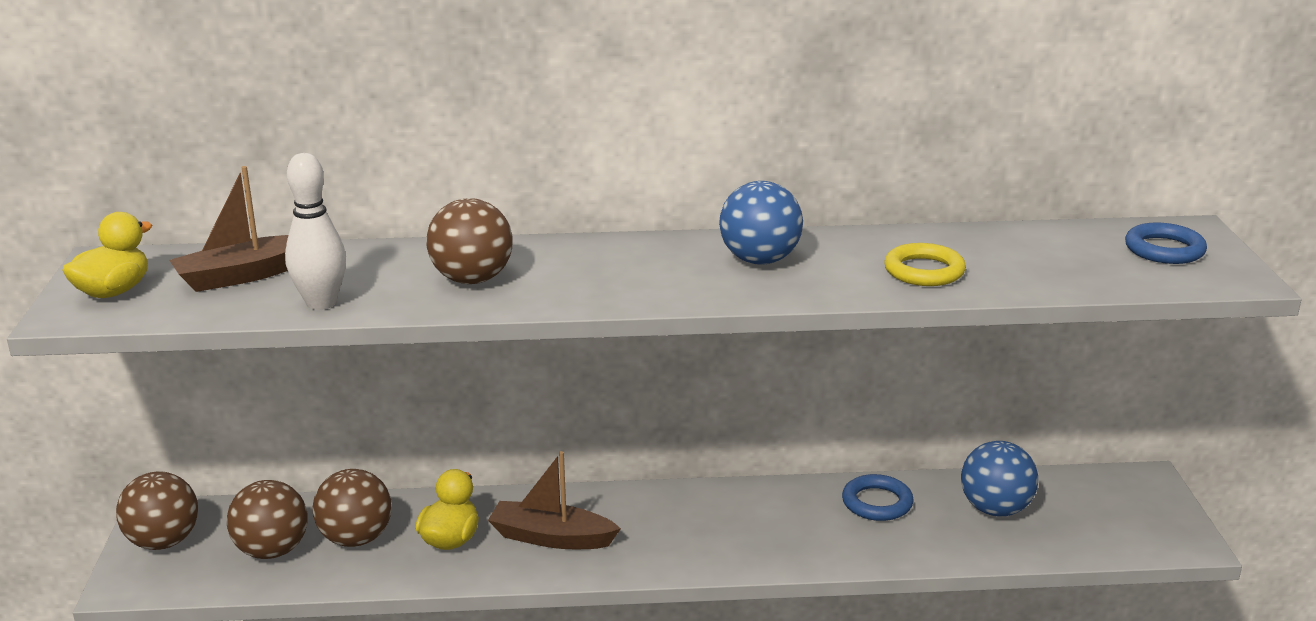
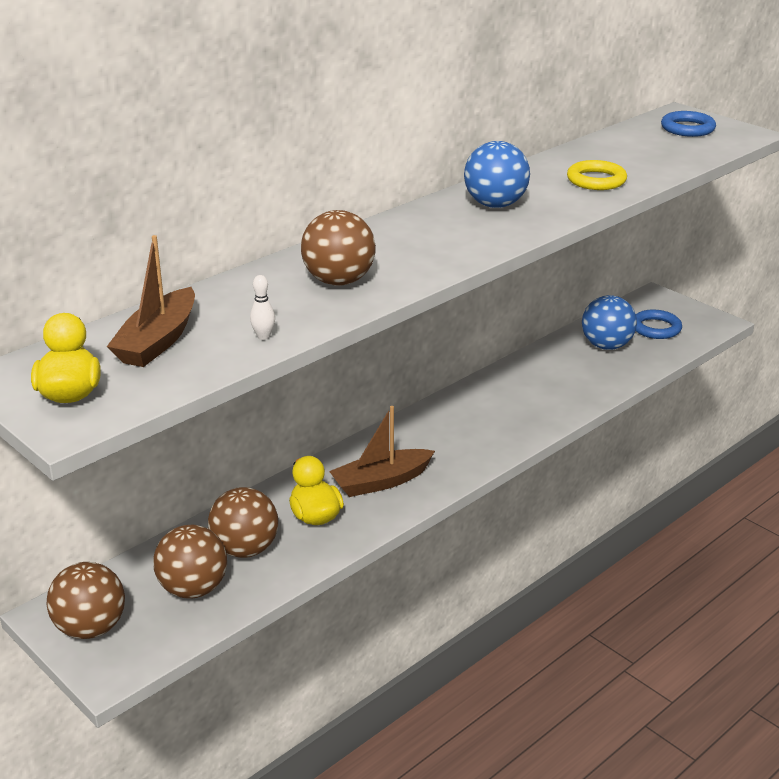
camera: 40 degrees left, 5 degrees up
(321, 303) = (263, 336): white bowling pin -> white bowling pin, size x0.47
(877, 503) = (541, 370): blue ring -> blue ring (656, 328)

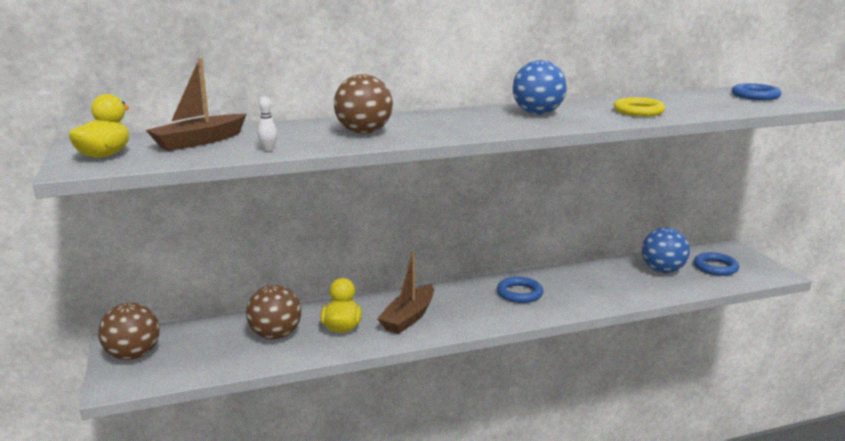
camera: 25 degrees right, 10 degrees down
(193, 589) = (218, 350): brown ball -> none
(381, 482) = (408, 318): brown boat -> brown boat turned 60 degrees counterclockwise
(478, 415) = (519, 293): none -> blue ring

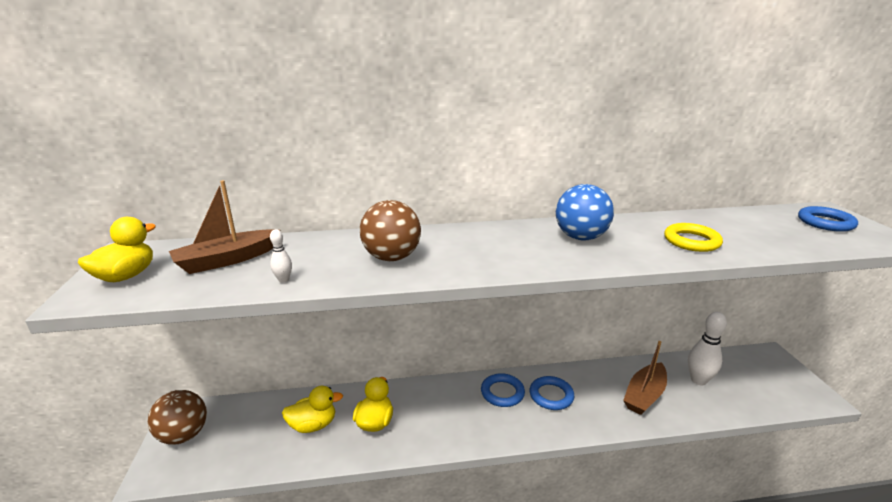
camera: 10 degrees right, 5 degrees up
(275, 335) = (313, 425): brown ball -> yellow duck
(408, 318) = (439, 417): brown boat -> brown boat (644, 395)
(662, 271) = (698, 380): blue ball -> white bowling pin
(715, 267) = (754, 381): blue ring -> blue ring (502, 393)

